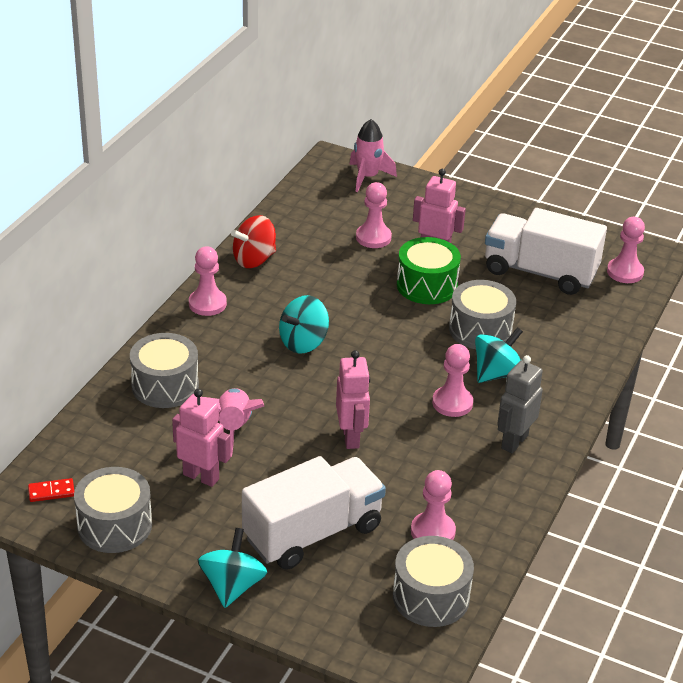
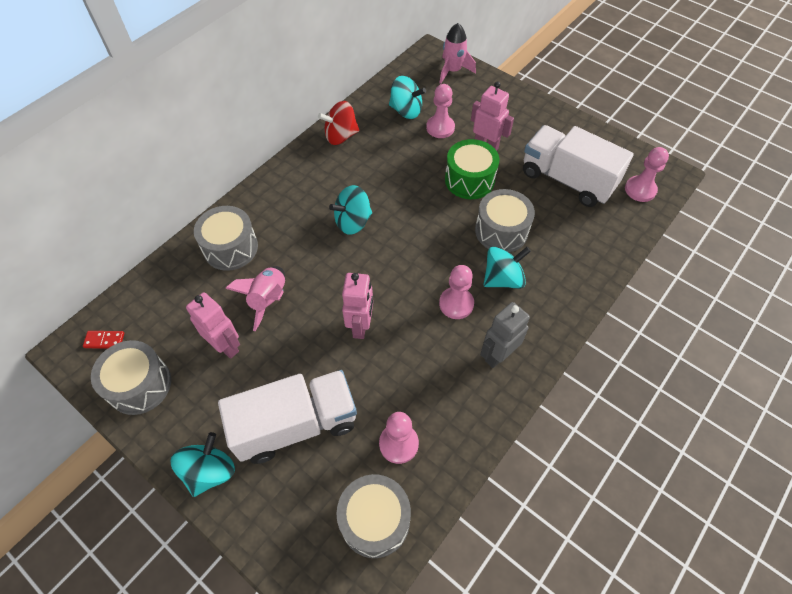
camera: 15 degrees right, 20 degrees up
(207, 304) = (291, 173): pink pawn -> none
(325, 225) = (406, 111): none -> turquoise spinning top

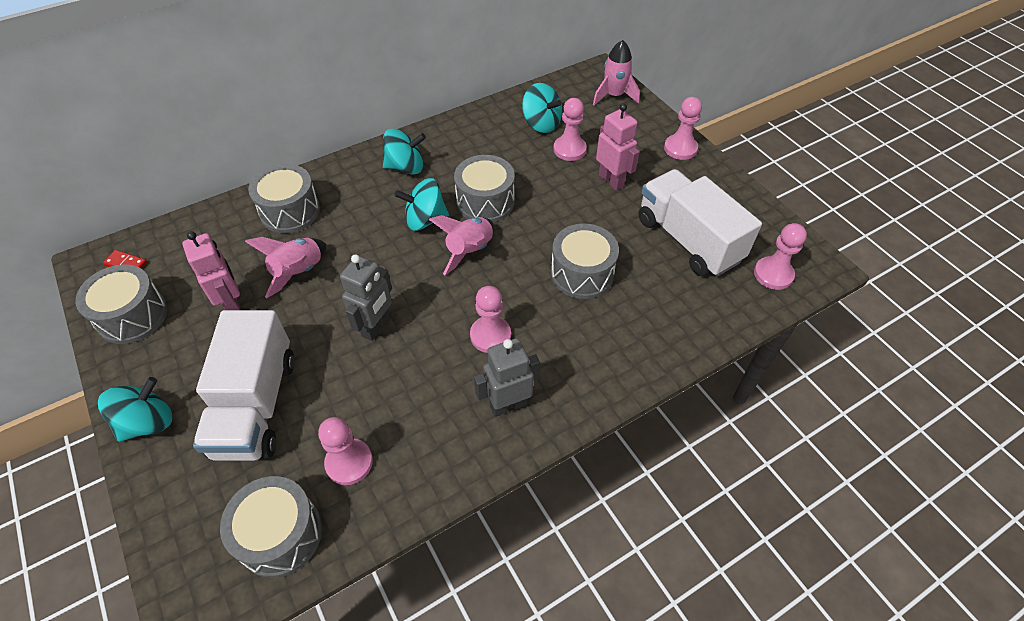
camera: 20 degrees right, 5 degrees down
(296, 425) = (256, 405): white truck -> white truck turned 90 degrees clockwise
(341, 136) = (459, 132): red spinning top -> none
(361, 326) = (376, 327): pink robot -> grey robot
(394, 192) = (485, 202): none -> grey drum
(403, 238) = (469, 251): none -> pink rocket
(469, 180) = (574, 210): green drum -> none
(502, 279) = (557, 324): turquoise spinning top -> turquoise spinning top (405, 167)
(526, 104) = (680, 148): none -> pink pawn

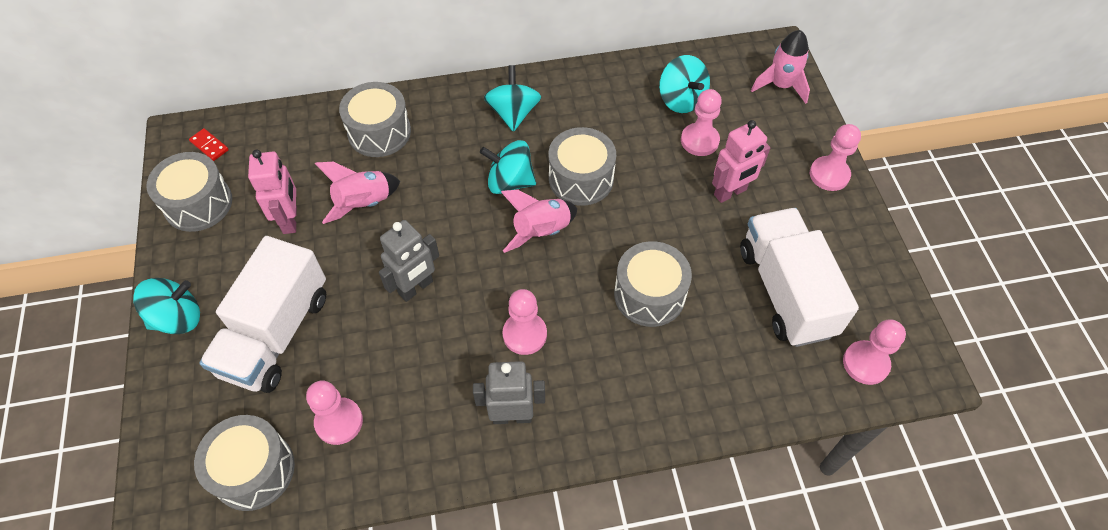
camera: 20 degrees right, 5 degrees up
(405, 167) = (513, 113): turquoise spinning top -> turquoise spinning top turned 105 degrees counterclockwise
(611, 180) = (730, 193): pink robot -> pink robot turned 75 degrees clockwise

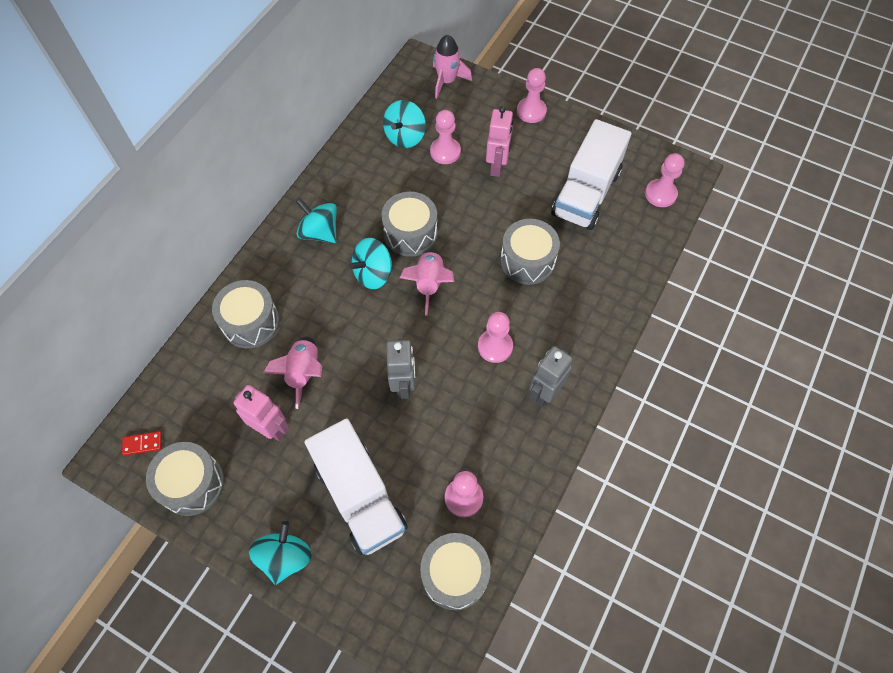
camera: 50 degrees left, 5 degrees up
(681, 99) = (405, 136): turquoise spinning top -> turquoise spinning top turned 105 degrees clockwise
(785, 291) = (586, 193): white truck -> white truck turned 90 degrees counterclockwise

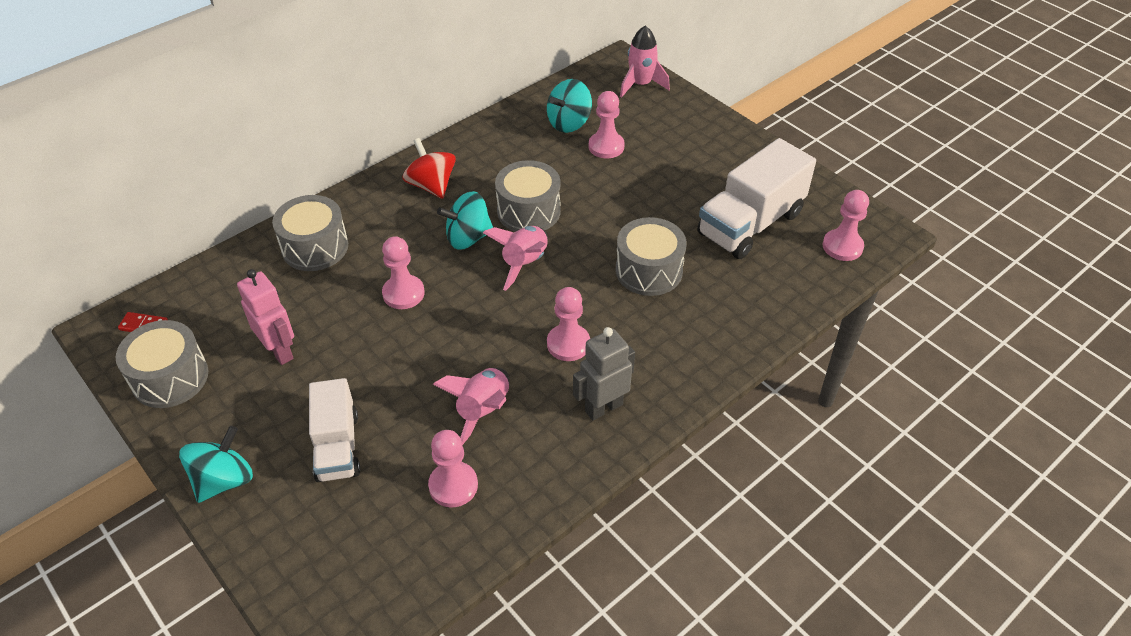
camera: 20 degrees right, 15 degrees down
(304, 372) = (343, 308): pink rocket -> pink rocket (483, 410)
(320, 232) = (431, 186): turquoise spinning top -> red spinning top
(360, 496) = (337, 446): white truck -> white truck, size x0.65
(404, 385) = (445, 352): grey robot -> none
(455, 574) = (401, 563): grey drum -> none
(497, 166) = (658, 173): pink robot -> none
(531, 111) = (723, 132): pink pawn -> pink pawn (403, 293)

